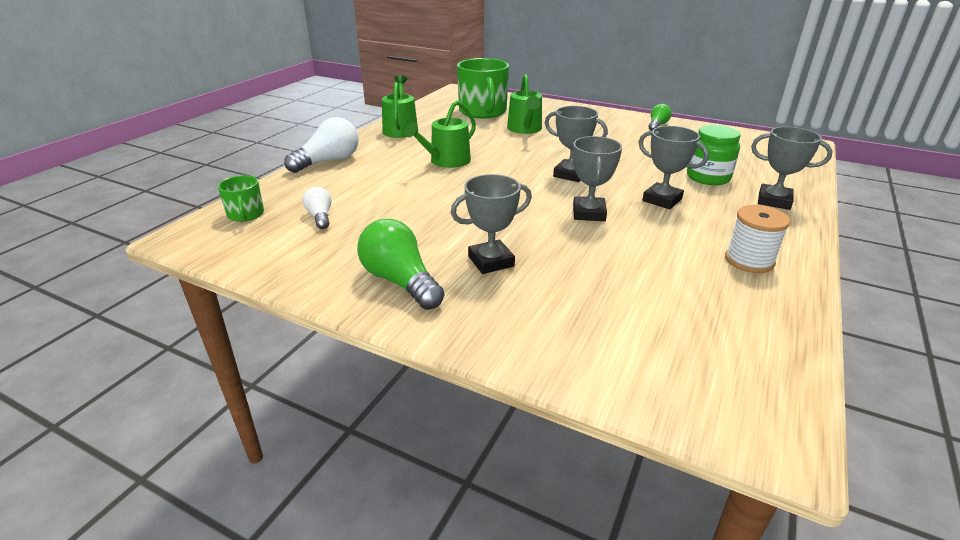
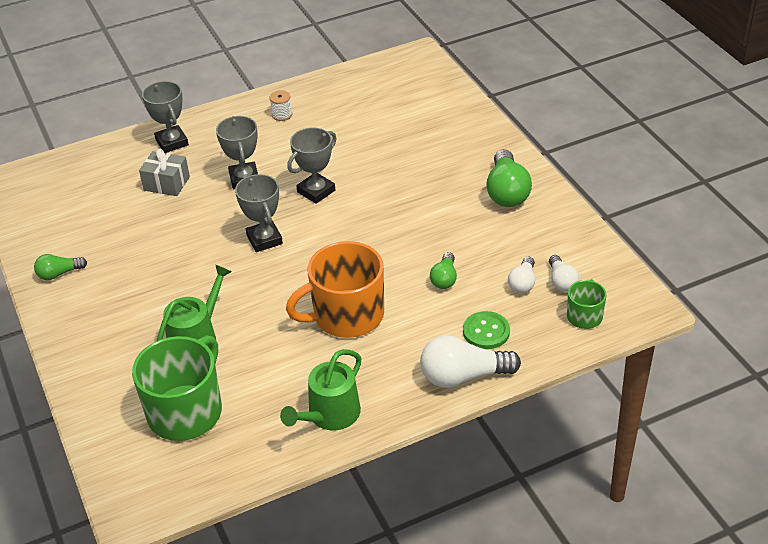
camera: 140 degrees left, 10 degrees up
(282, 229) = (561, 281): none -> white light bulb
(330, 183) = (486, 331): none -> green button
(395, 198) = (444, 279): none -> green light bulb
(446, 161) = (347, 315): green watering can -> orange mug
(491, 261) = (435, 182): grey trophy -> none
(708, 177) = (167, 183): green jar -> grey gift
(749, 260) = (282, 115): white spool -> white spool, size x0.62

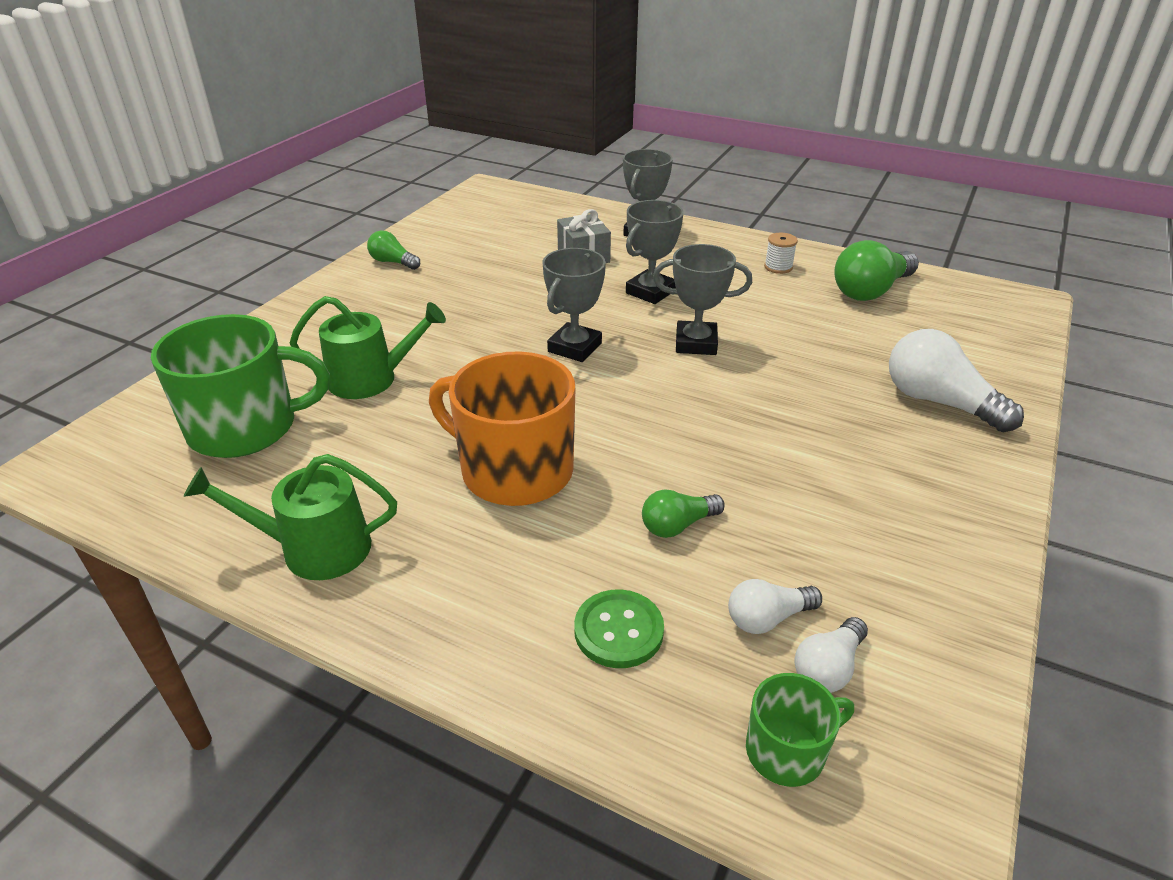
camera: 50 degrees right, 5 degrees down
(463, 376) = (499, 655): white light bulb -> white light bulb (939, 402)
(507, 192) = (924, 497): green light bulb -> green light bulb (870, 291)

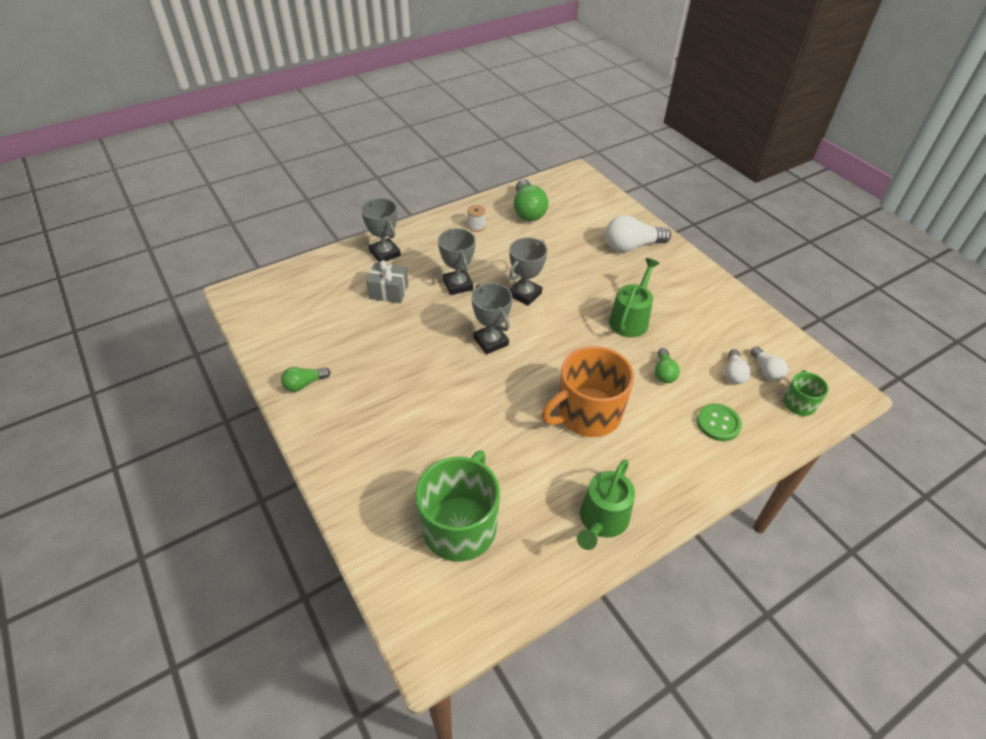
camera: 60 degrees left, 10 degrees up
(371, 379) = (452, 445): green watering can -> green watering can (630, 319)

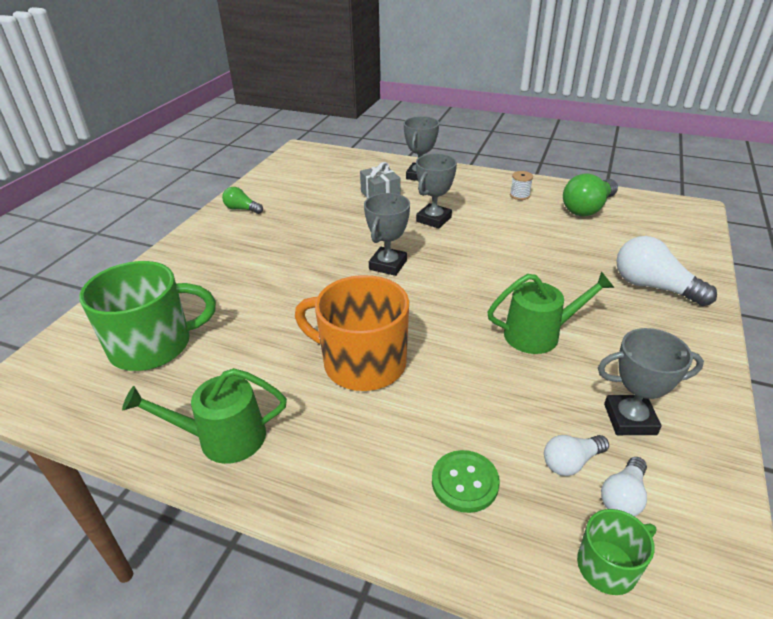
camera: 55 degrees right, 10 degrees down
(525, 294) = (474, 255): grey trophy -> grey trophy (630, 419)
(663, 372) = (490, 395): green light bulb -> none

